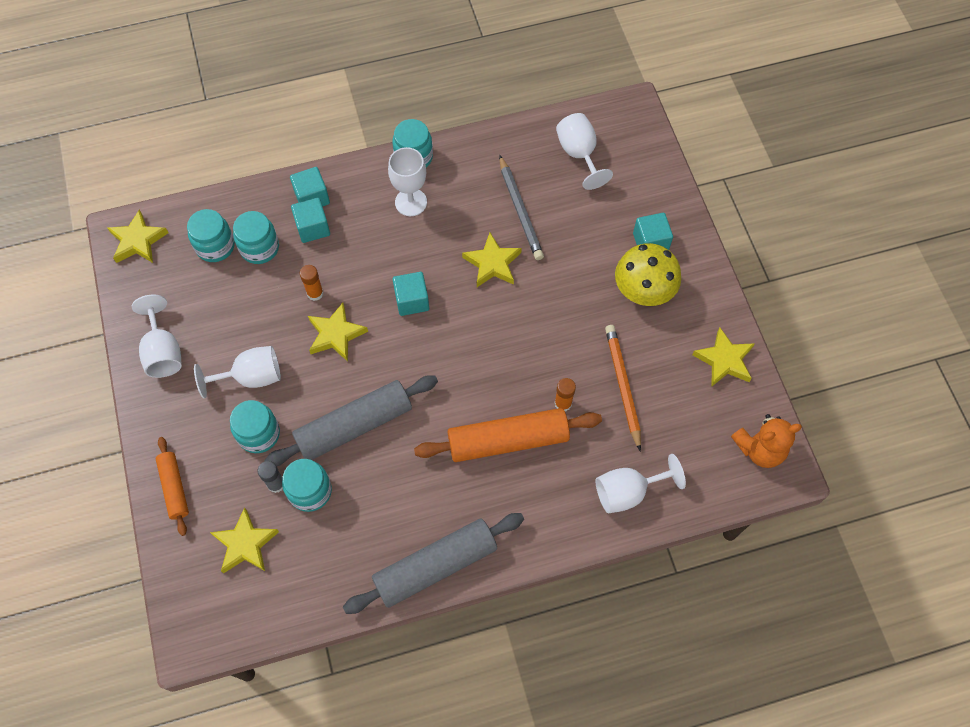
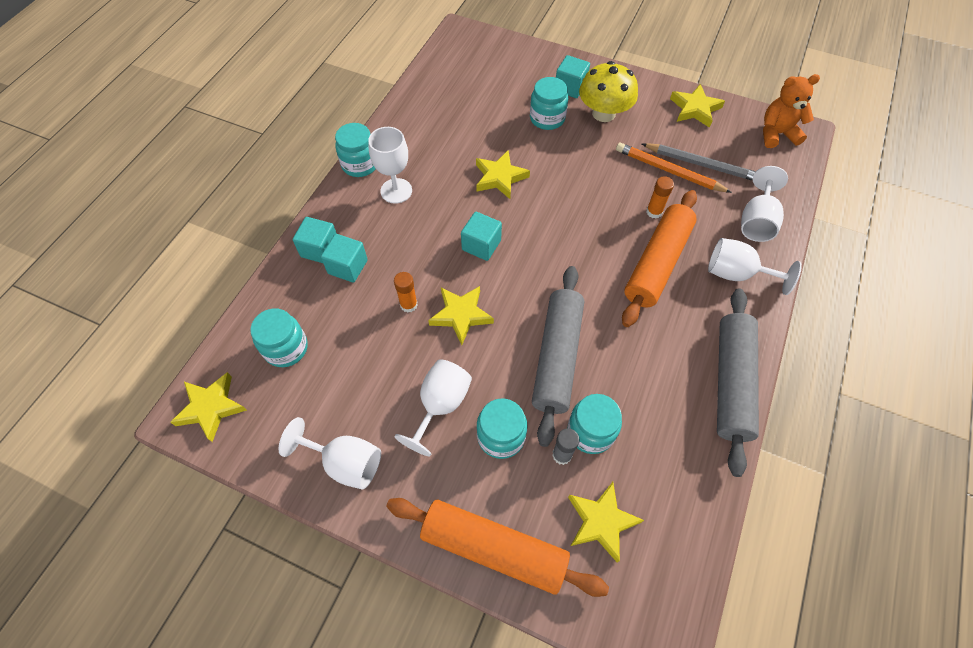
camera: 50 degrees left, 5 degrees down
(174, 488) = (493, 548): orange rolling pin -> orange rolling pin, size x1.80
(259, 248) = (324, 316): turquoise jar -> turquoise jar (547, 118)
(520, 211) = (473, 135): grey pencil -> grey pencil (701, 165)
(579, 154) = (463, 78): white goblet -> white goblet (736, 274)
(760, 449) = (776, 134): orange teddy bear -> orange teddy bear turned 120 degrees counterclockwise

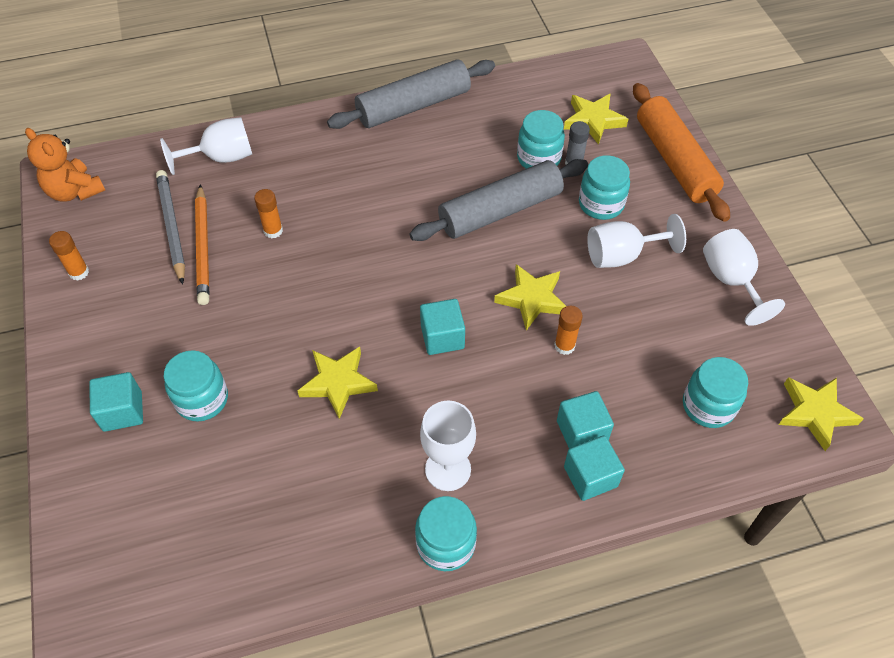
camera: 130 degrees left, 5 degrees down
(603, 113) = (150, 349): yellow mushroom -> none
(657, 263) = (337, 198): orange rolling pin -> none
(695, 109) = (79, 272): yellow star -> orange glue stick
(736, 274) = (299, 145): white goblet -> none

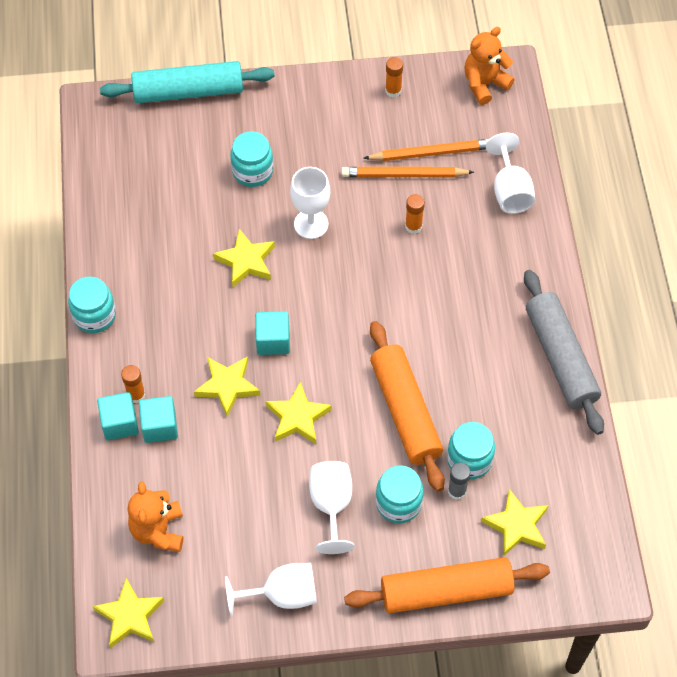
camera: 100 degrees right, 5 degrees up
(64, 503) = (188, 91): none -> turquoise rolling pin
(122, 411) = (254, 122): turquoise cube -> none
(172, 226) = (431, 153): grey pencil -> orange pencil
(448, 469) = (152, 326): white goblet -> white goblet (311, 224)
(500, 211) = (405, 411): grey rolling pin -> orange rolling pin
(511, 371) = (227, 386): none -> yellow star
(564, 346) = (243, 432): orange glue stick -> orange glue stick (136, 395)
(708, 406) = (158, 530): turquoise jar -> orange teddy bear

